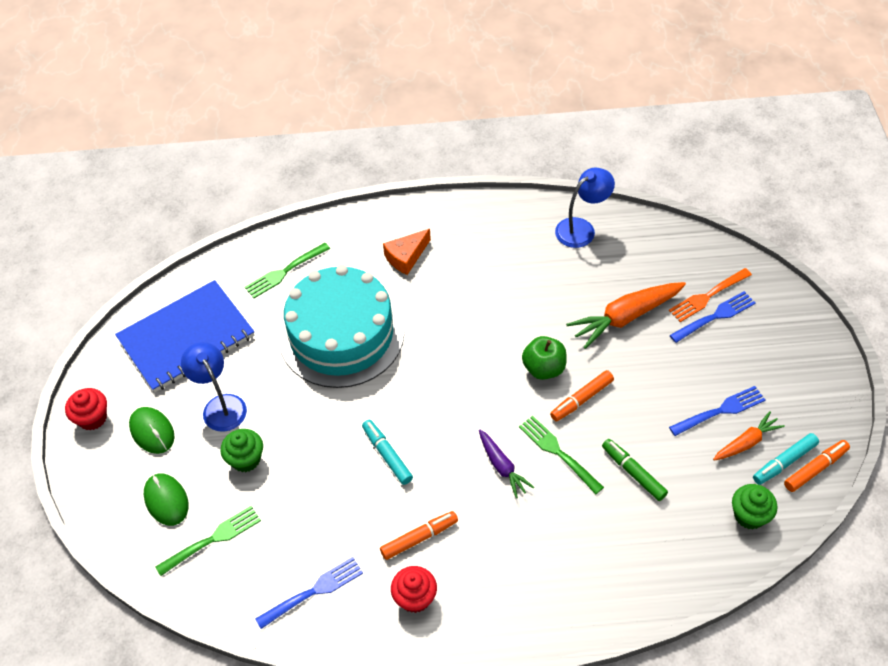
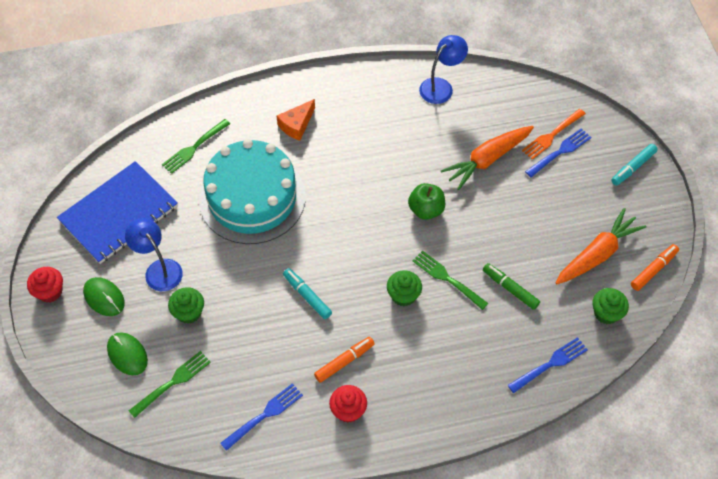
camera: 10 degrees left, 5 degrees up
(502, 467) = (403, 295): purple carrot -> green cupcake
(581, 399) = (460, 232): orange marker -> none
(720, 411) = (573, 231): blue fork -> blue fork (549, 364)
(746, 442) = (597, 254): orange carrot -> orange carrot, size x1.70
(784, 462) = (628, 267): turquoise marker -> turquoise marker (633, 167)

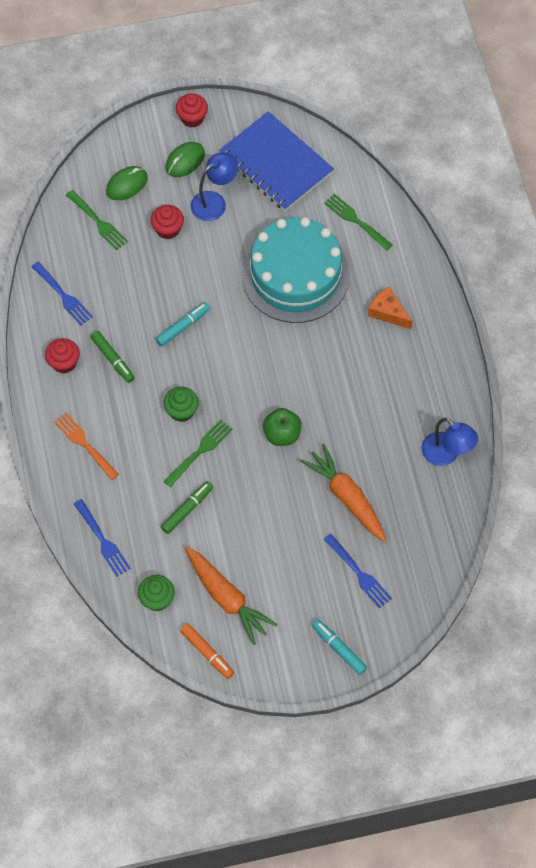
camera: 90 degrees right, 5 degrees up
(189, 312) = (168, 229): green cupcake -> red cupcake
(344, 361) = (113, 359): orange marker -> green marker
(552, 135) = (382, 567): orange fork -> orange fork (85, 444)

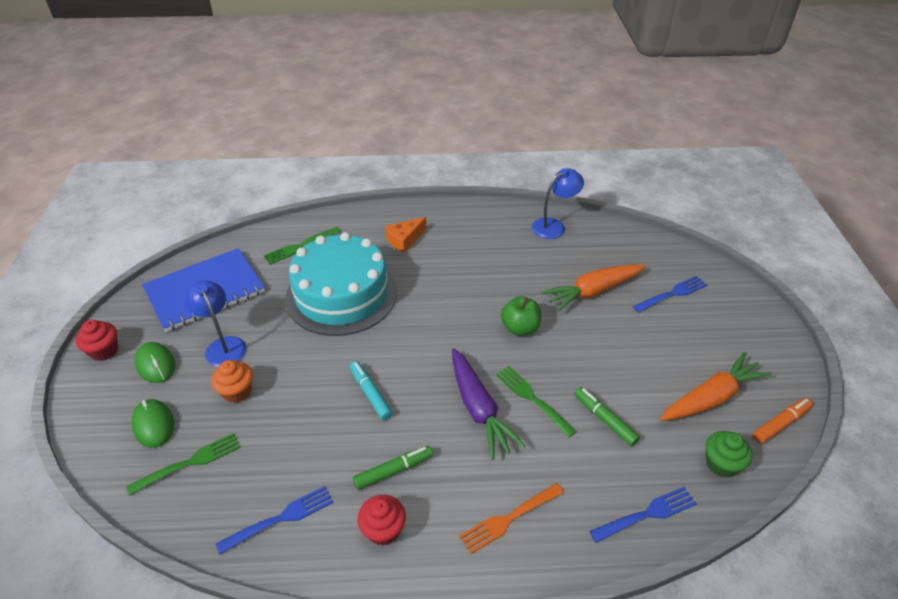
camera: 80 degrees left, 20 degrees down
(168, 229) = (237, 391): red cupcake -> orange cupcake
(181, 411) = (478, 409): green cupcake -> purple carrot
(339, 649) = (753, 318): turquoise marker -> none

